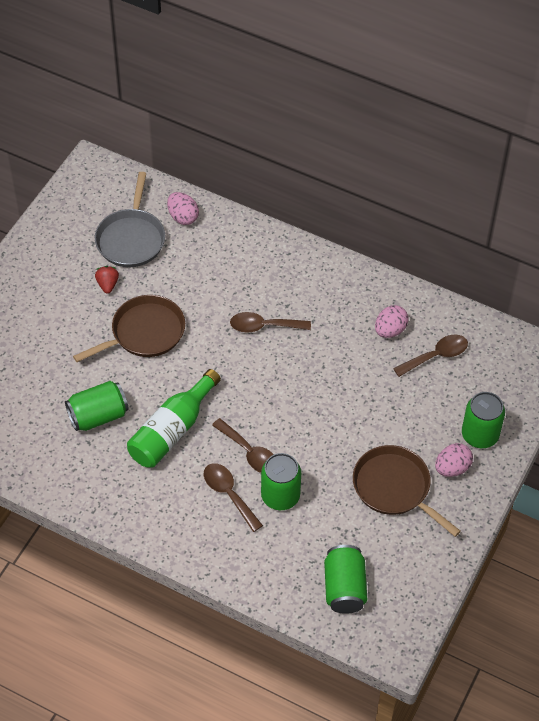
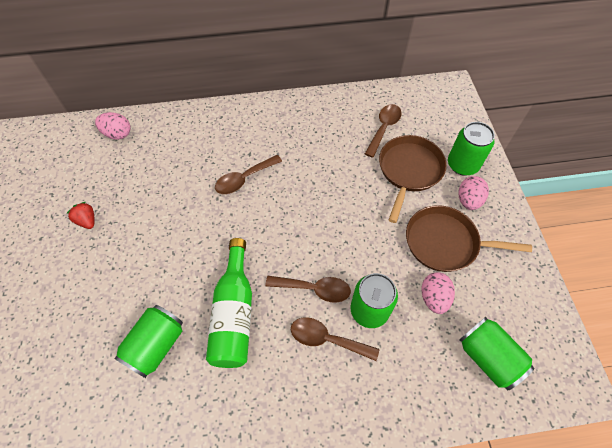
camera: 35 degrees left, 5 degrees up
(131, 239) = (84, 173): grey pan -> none
(144, 333) = (148, 242): brown pan -> brown pan (409, 170)
(390, 330) = (337, 129): pink egg -> pink egg (433, 298)

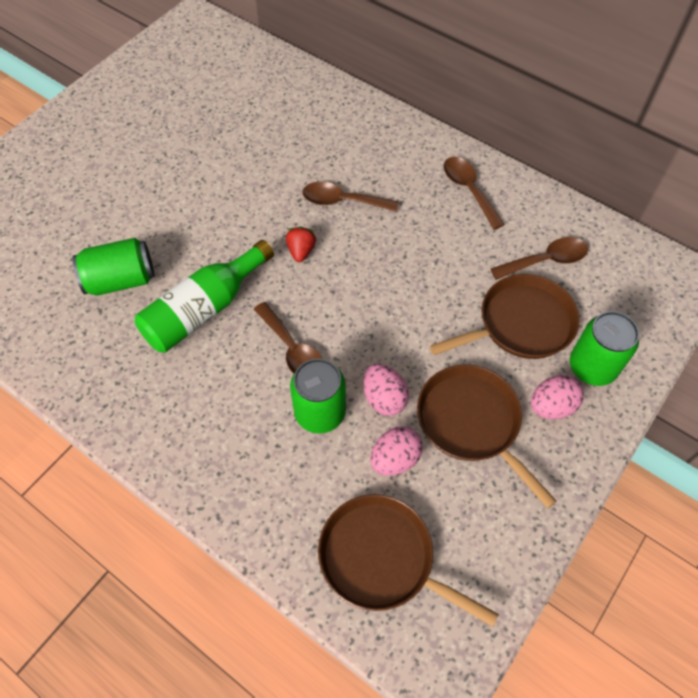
camera: 45 degrees right, 0 degrees up
(87, 221) = (175, 136): red strawberry -> red strawberry (301, 251)
(118, 134) = (277, 77): pink egg -> pink egg (384, 398)
(327, 339) = (254, 400): brown spoon -> brown spoon (468, 190)
(488, 357) = (381, 558): green can -> brown pan

